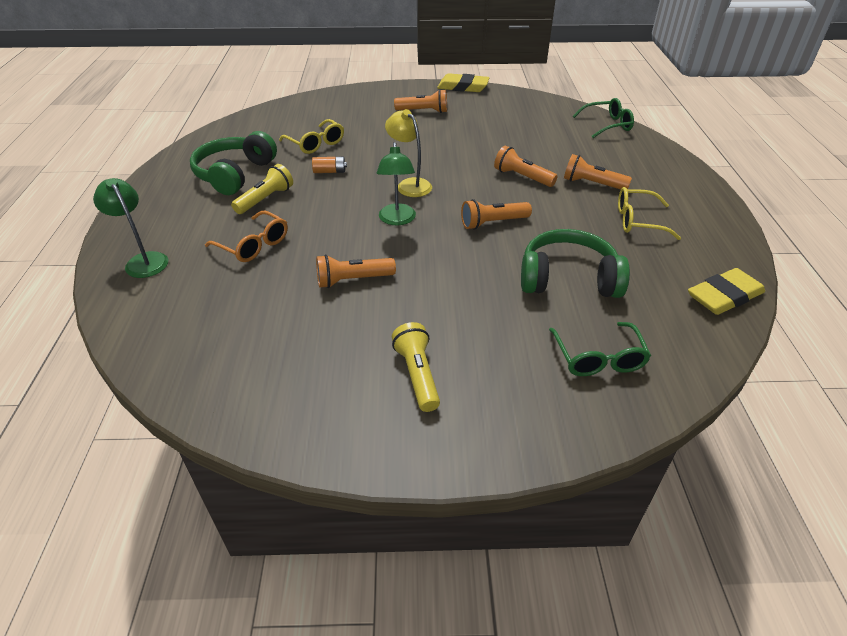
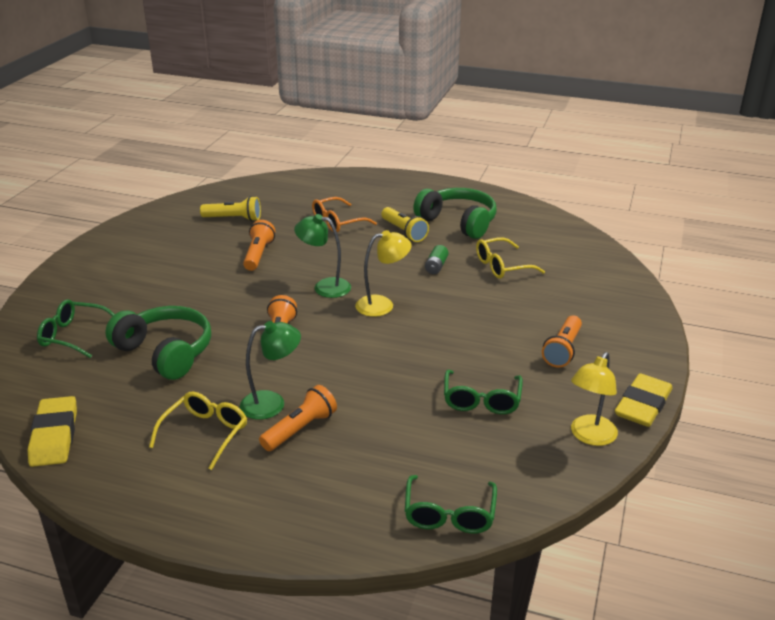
camera: 110 degrees right, 10 degrees down
(143, 260) = (350, 185): green lamp -> green lamp (272, 403)
(330, 171) = (436, 266): orange battery -> green battery
(417, 375) = (141, 262): yellow flashlight -> yellow flashlight (234, 218)
(501, 129) = (481, 400): none -> green glasses
(505, 97) = (589, 436): none -> yellow lamp
(522, 177) = (350, 380): orange flashlight -> none
(568, 279) = (165, 352): green headphones -> green headphones turned 75 degrees counterclockwise

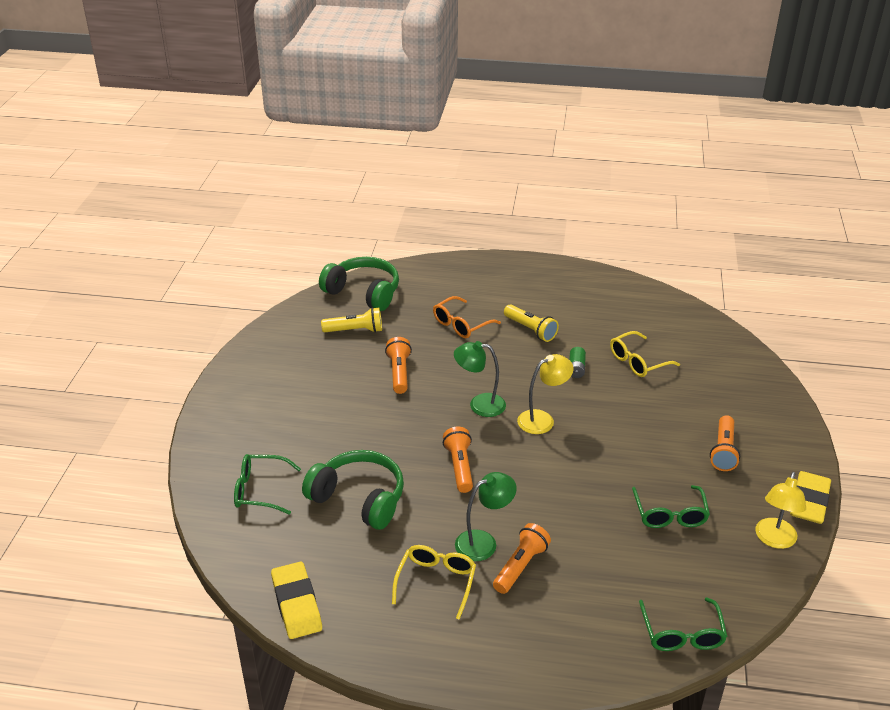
camera: 10 degrees left, 5 degrees up
(458, 222) = (578, 312): green headphones -> green headphones (363, 292)

